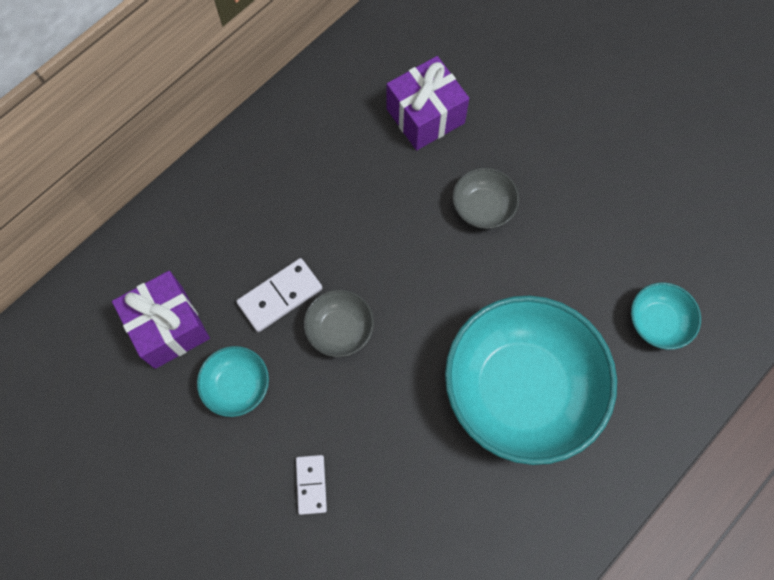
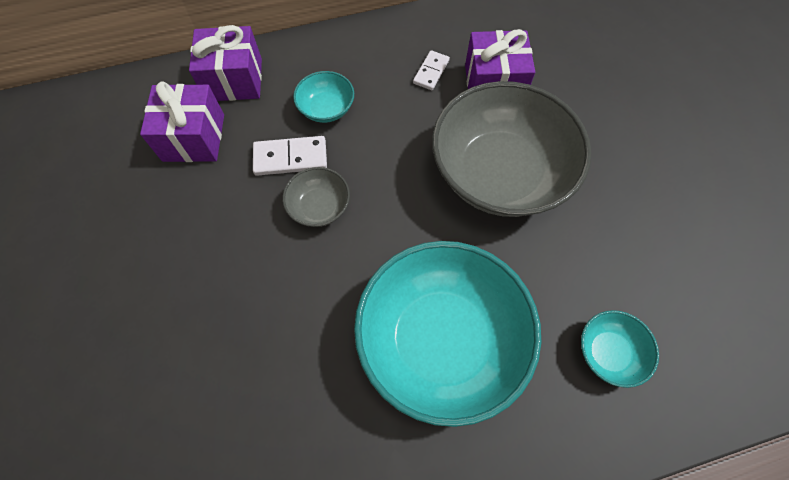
camera: 30 degrees right, 5 degrees down
(165, 244) = (234, 80): none -> purple gift
(237, 386) = (211, 206): turquoise bowl -> turquoise bowl (326, 108)
(311, 484) = (211, 317): white domino -> white domino (431, 72)
(483, 207) = (499, 173): grey bowl -> grey bowl, size x2.29

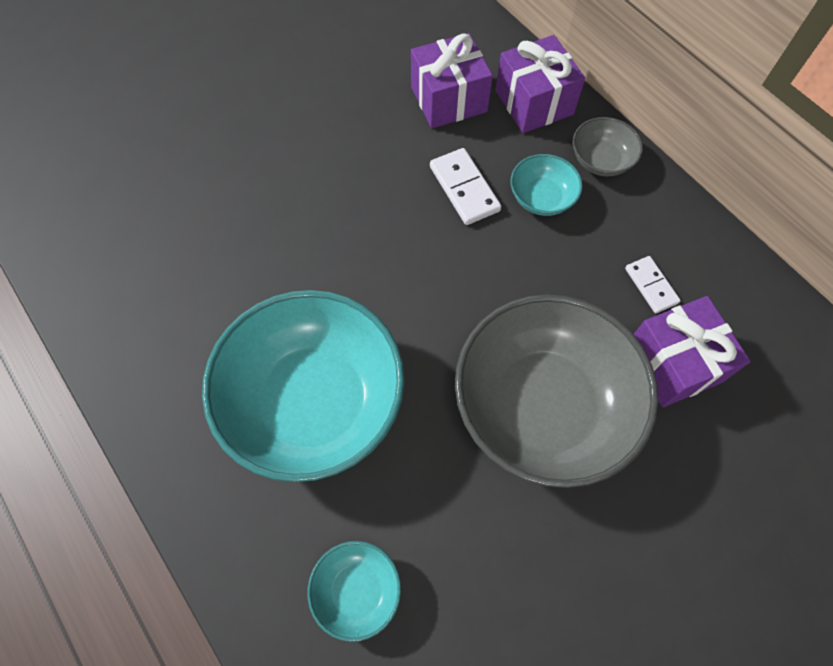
camera: 70 degrees right, 0 degrees up
(319, 206) = (419, 236): grey bowl -> grey bowl (601, 160)
(431, 72) = (651, 285): white domino -> white domino turned 60 degrees clockwise

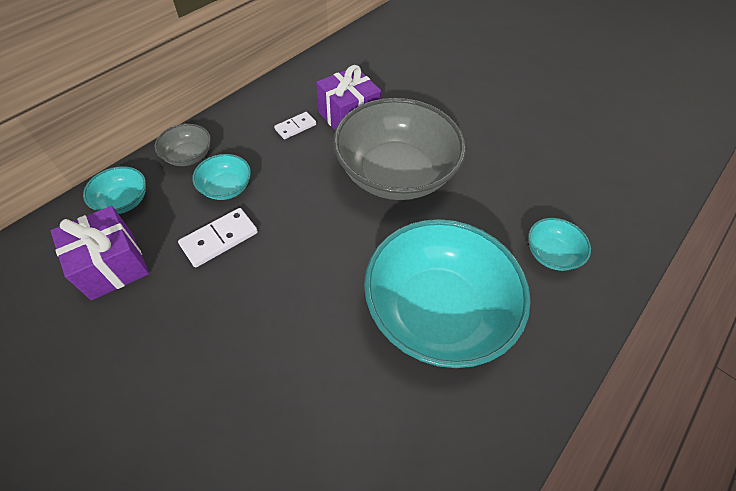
camera: 105 degrees left, 10 degrees down
(534, 102) = (123, 201): purple gift -> turquoise bowl

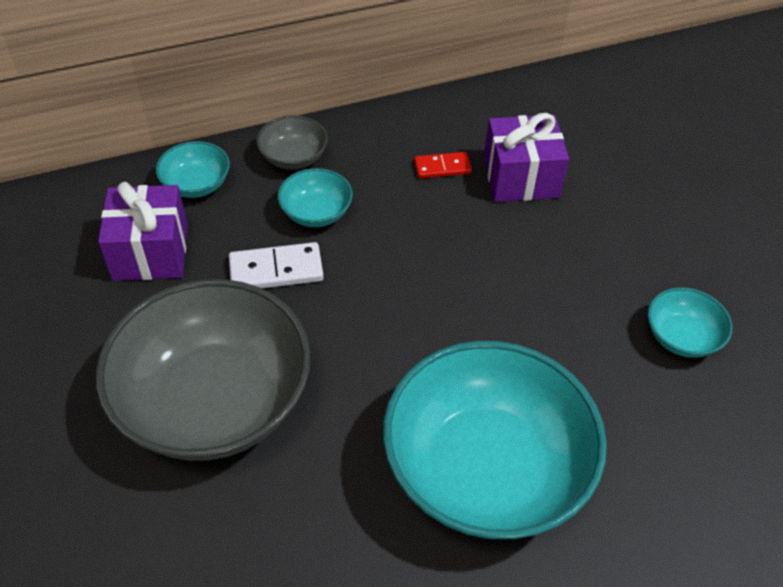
camera: 30 degrees right, 5 degrees down
(295, 127) = (442, 167): white domino -> red domino
(395, 173) = (539, 277): grey bowl -> grey bowl (214, 401)
(551, 254) = (694, 472): turquoise bowl -> turquoise bowl (681, 337)

